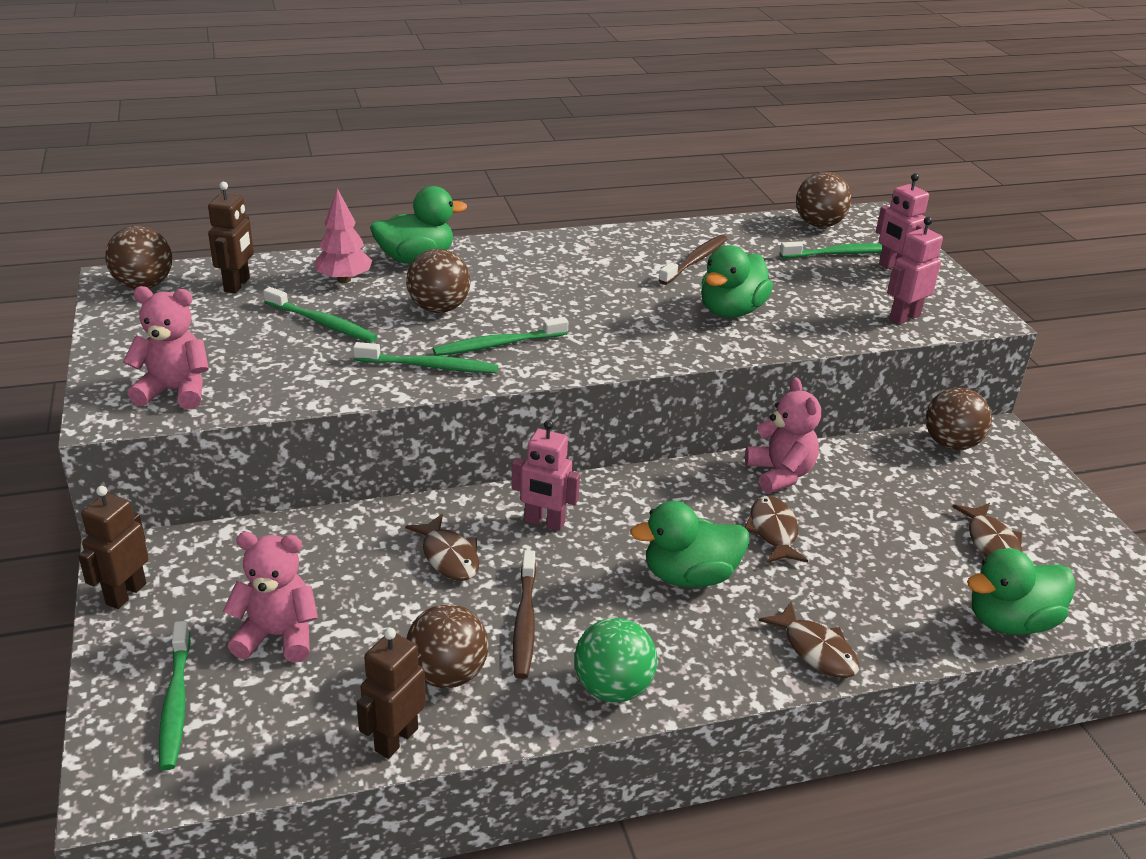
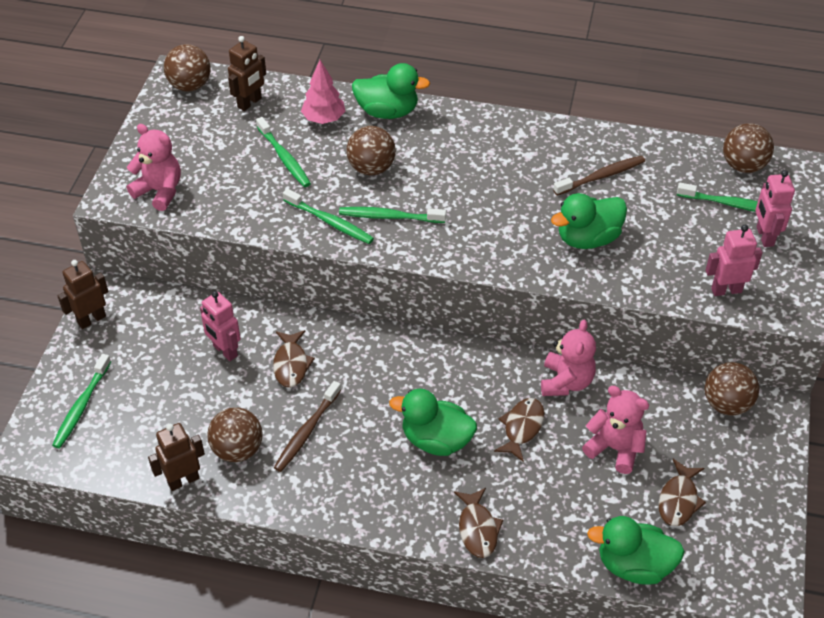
camera: 30 degrees right, 15 degrees up
(278, 636) = (158, 383): pink teddy bear -> pink teddy bear (614, 448)
(544, 522) = (369, 361): pink robot -> pink robot (225, 351)
(613, 688) = (328, 500): green ball -> none

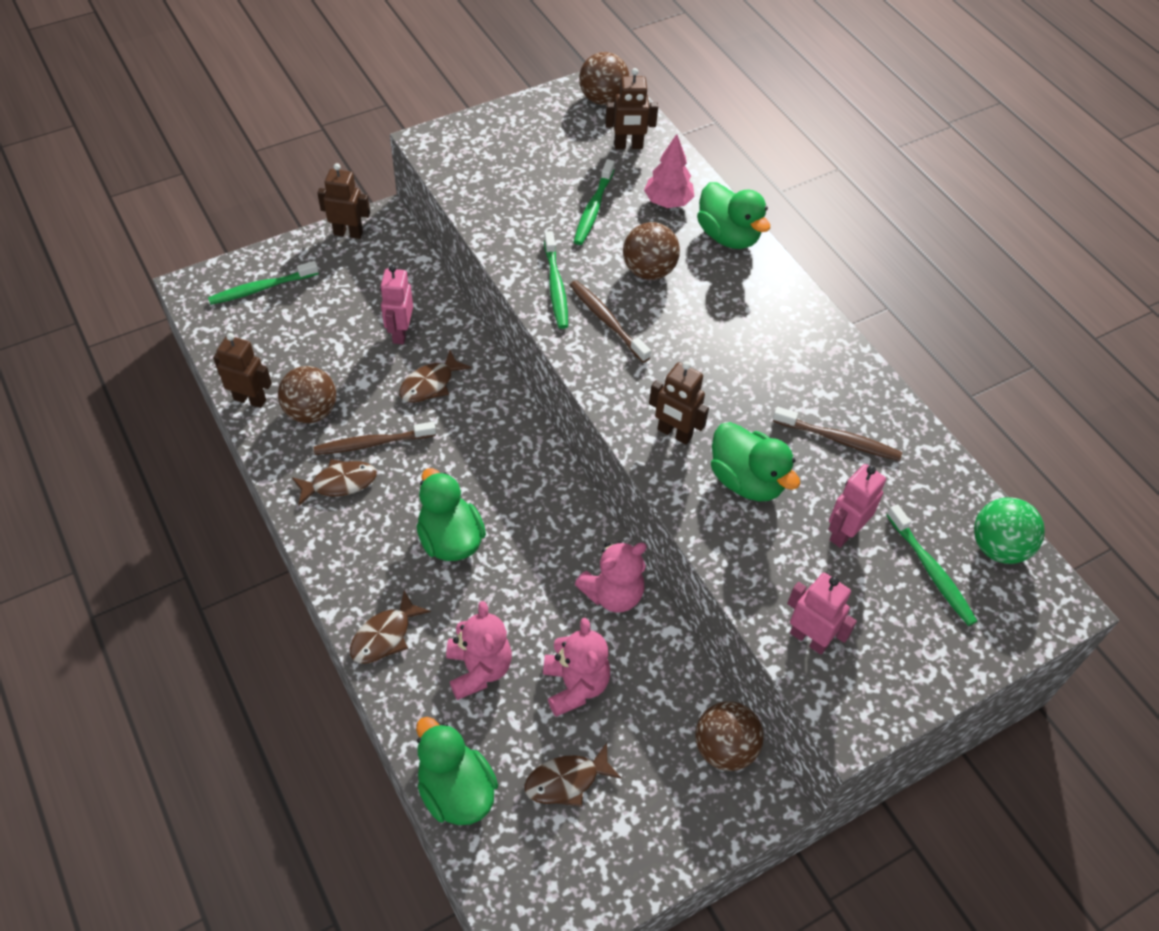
camera: 45 degrees right, 5 degrees up
(159, 191) = (469, 162): pink teddy bear -> pink teddy bear (478, 669)
(389, 217) = (607, 321): green toothbrush -> brown toothbrush
(516, 247) = (674, 433): none -> brown robot
(522, 428) = (526, 595): brown fish -> brown fish (339, 483)
(587, 238) = (746, 480): green duck -> green duck turned 150 degrees counterclockwise
(743, 166) = (998, 547): brown ball -> green ball
(764, 236) = (921, 627): pink robot -> pink robot (844, 533)

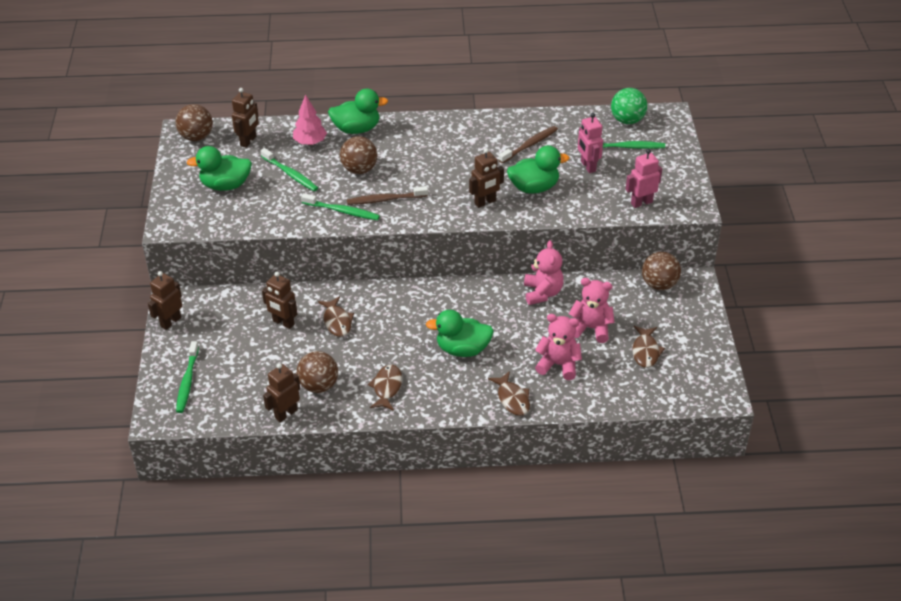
camera: 60 degrees left, 10 degrees down
(372, 443) = (365, 363): brown toothbrush -> none
(400, 333) = (283, 323): pink robot -> brown robot
(456, 791) = (628, 398): green duck -> green duck (225, 185)

